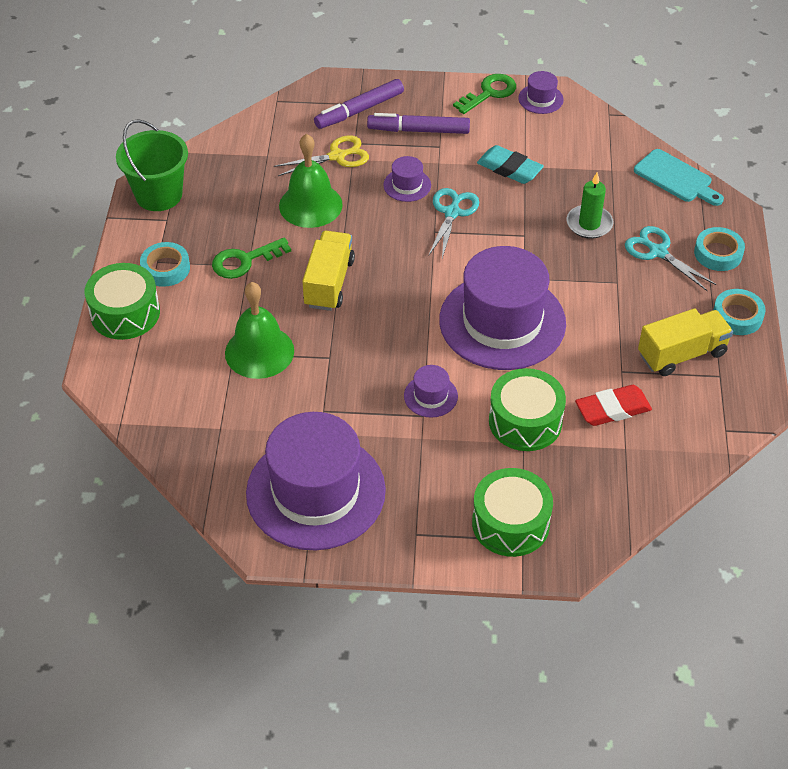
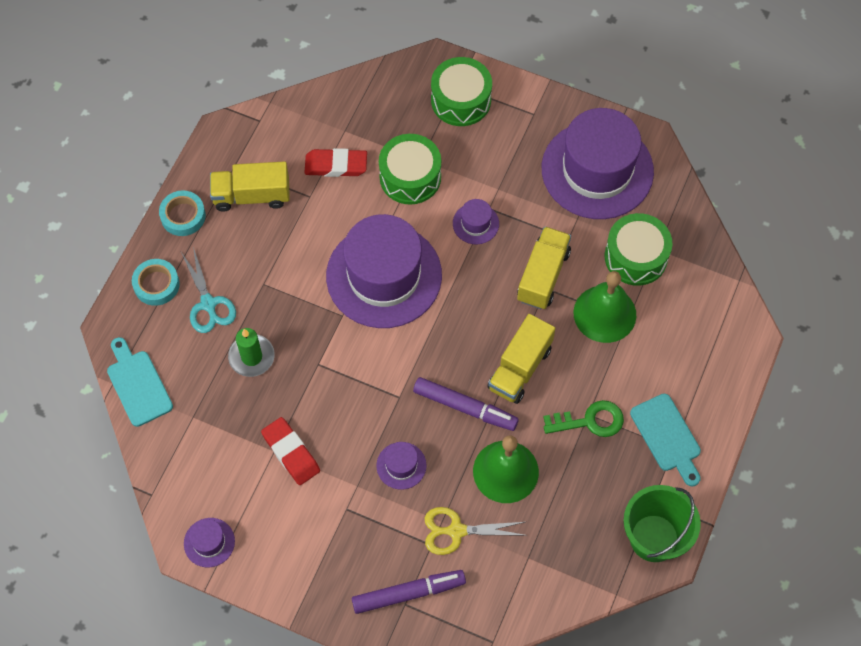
camera: 160 degrees left, 15 degrees up
(125, 313) = (715, 395): green drum -> green drum (636, 257)
(165, 268) = (667, 436): turquoise tape -> turquoise cutting board
(337, 367) = (543, 276): none -> yellow truck
(419, 130) = (357, 539): purple marker -> purple marker (464, 407)
(452, 213) = (373, 414): turquoise scissors -> none
(489, 93) = (258, 571): green key -> none
(509, 169) = (291, 453): turquoise eraser -> red eraser

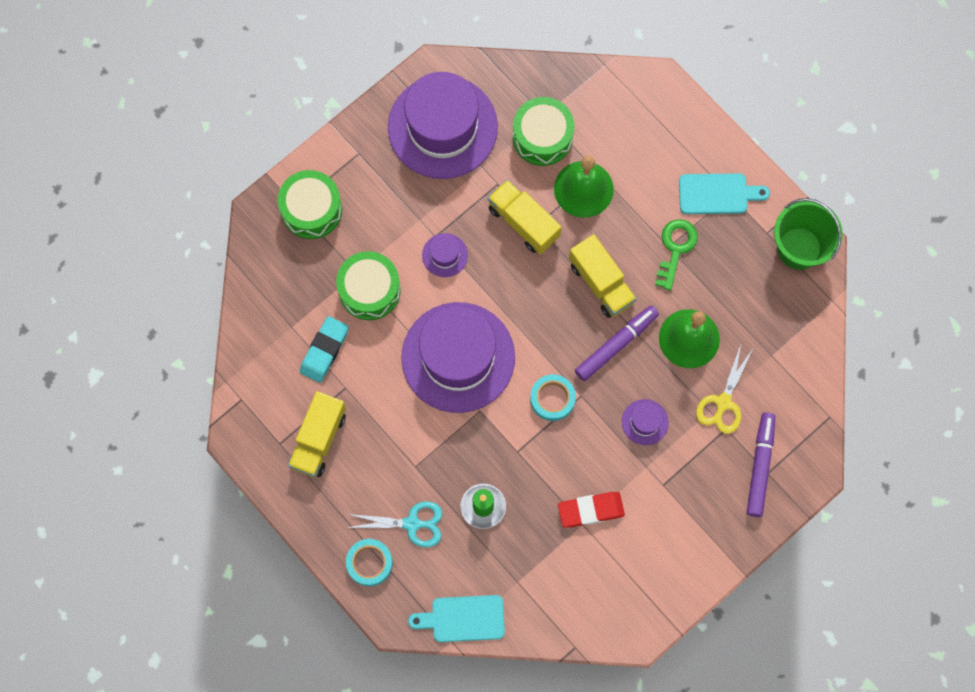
camera: 65 degrees left, 10 degrees up
(183, 216) = (309, 511): turquoise tape -> turquoise tape (552, 399)
(209, 542) = (642, 614): purple hat -> none
(336, 165) = (324, 350): red eraser -> turquoise eraser

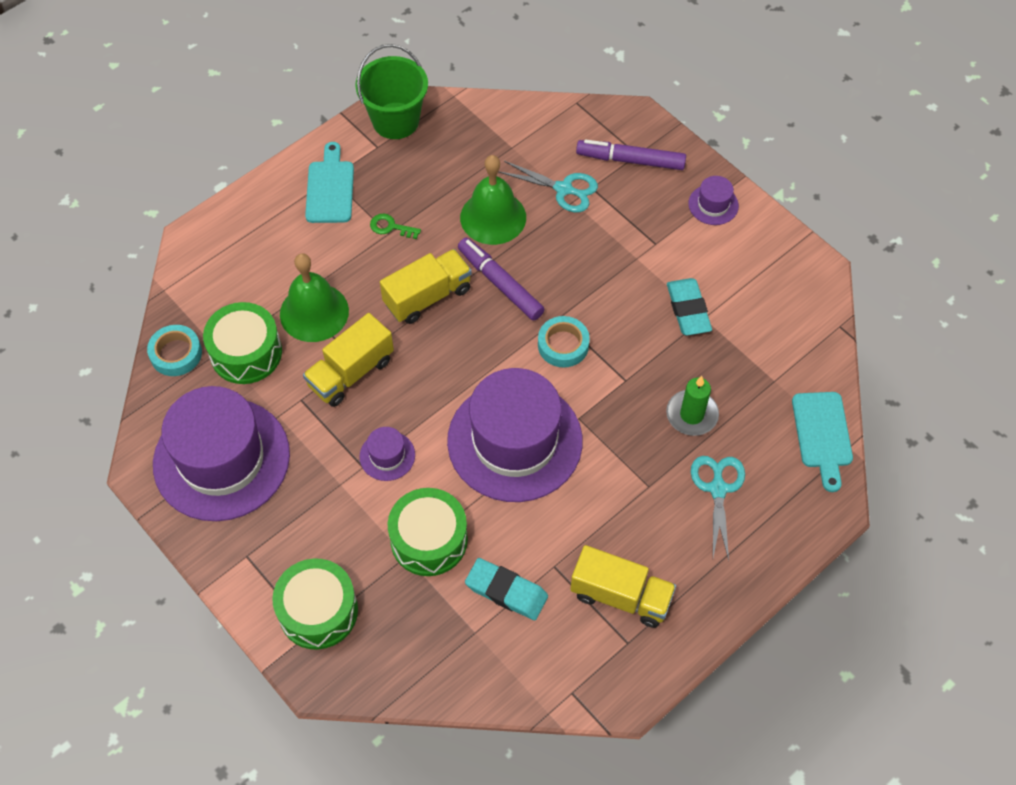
camera: 90 degrees left, 15 degrees down
(369, 563) = (769, 535): turquoise tape -> turquoise tape (176, 354)
(590, 510) = (688, 310): red eraser -> turquoise eraser
(645, 422) = (587, 258): purple hat -> purple hat (713, 205)
(675, 249) = (391, 227): green key -> green key, size x0.63
(723, 402) = (563, 189): yellow scissors -> turquoise scissors

